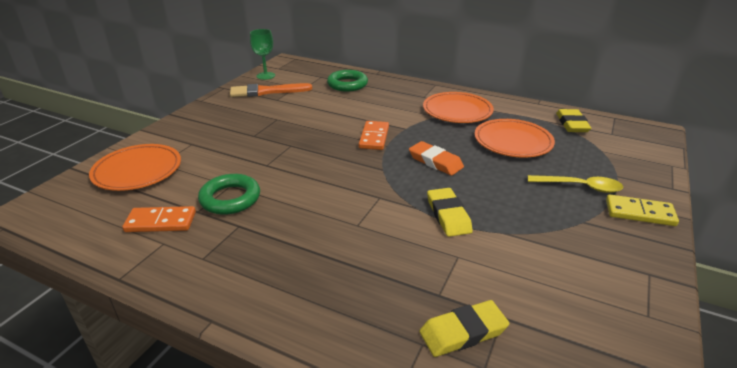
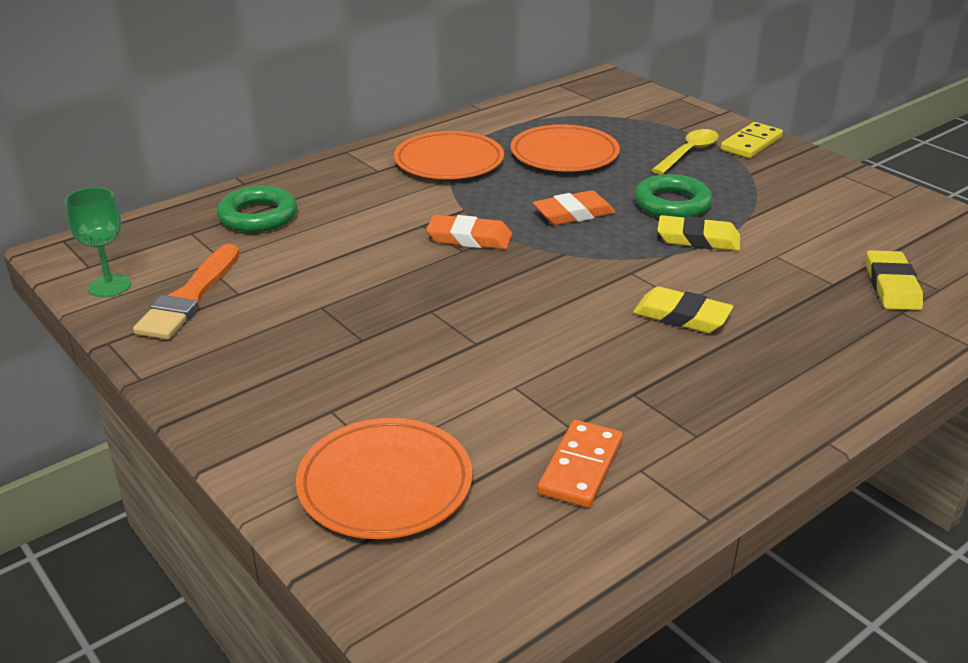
camera: 65 degrees left, 0 degrees up
(230, 198) = (555, 391): green ring -> green ring (672, 204)
(374, 137) = (469, 238): orange domino -> orange eraser
(572, 124) = (553, 110): yellow eraser -> yellow eraser (681, 316)

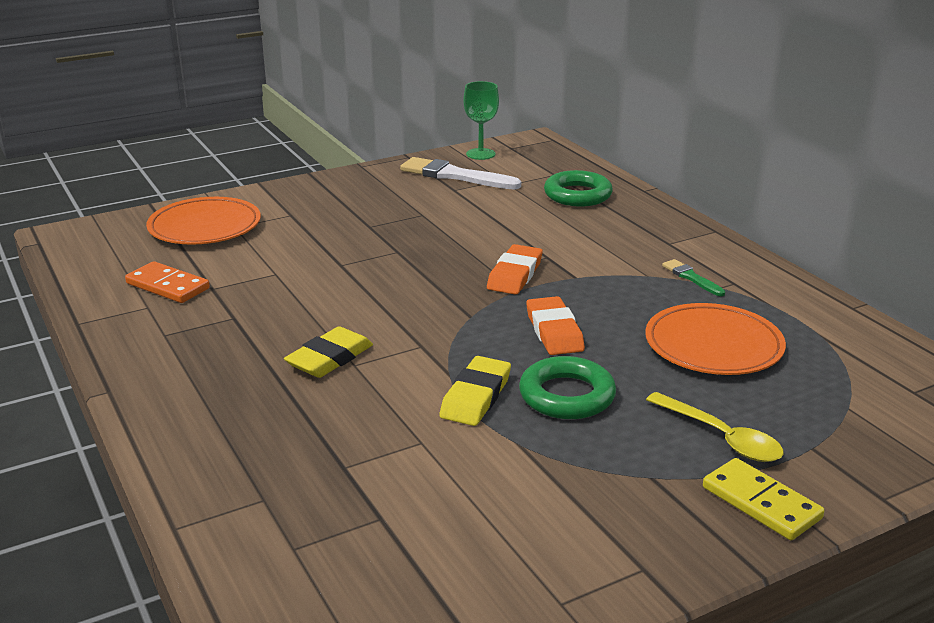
camera: 100 degrees right, 5 degrees down
(190, 297) = (455, 176): orange brush -> white brush
(449, 161) = (691, 277): orange plate -> green brush
(892, 286) = (318, 510): yellow eraser -> none

